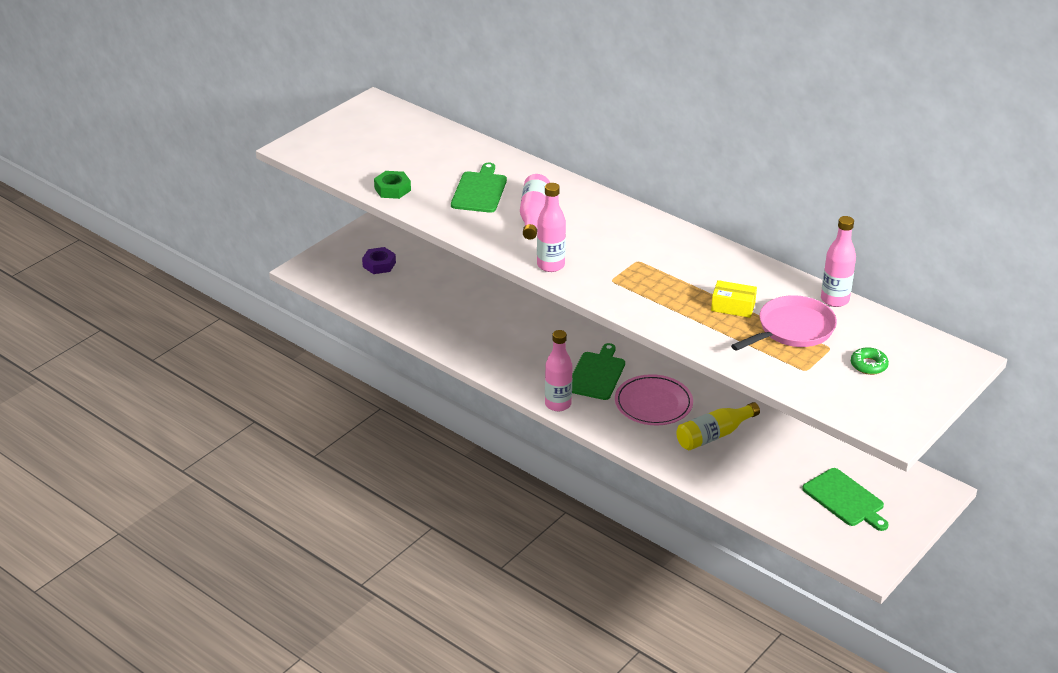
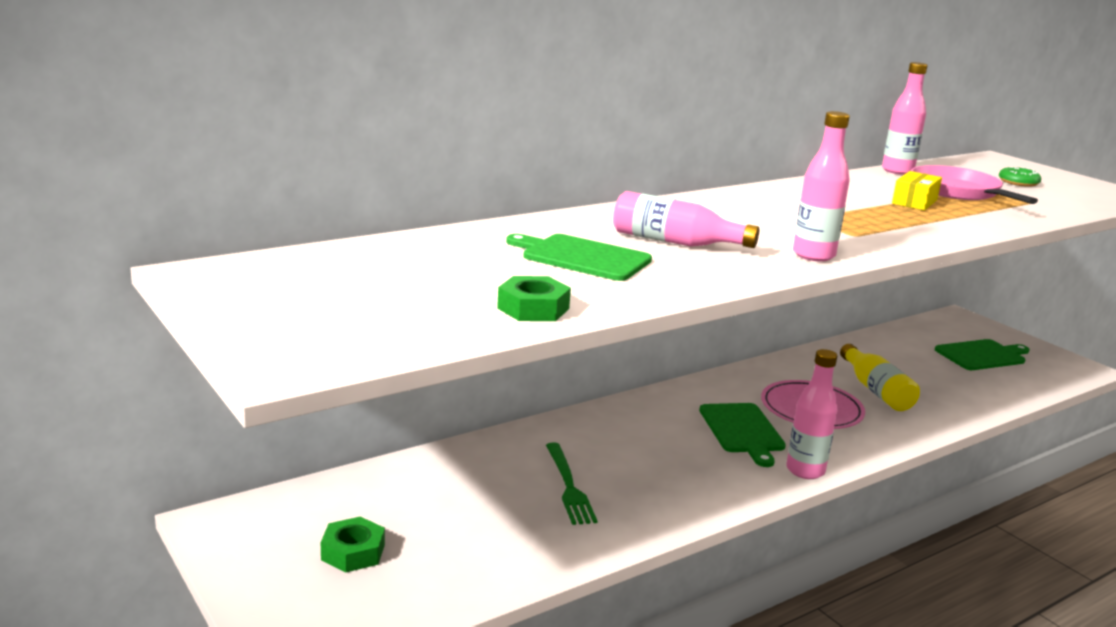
camera: 75 degrees left, 15 degrees down
(379, 264) = (353, 552): purple nut -> green nut
(480, 316) = (568, 486): none -> green fork
(597, 374) = (742, 430): green cutting board -> green cutting board turned 135 degrees counterclockwise

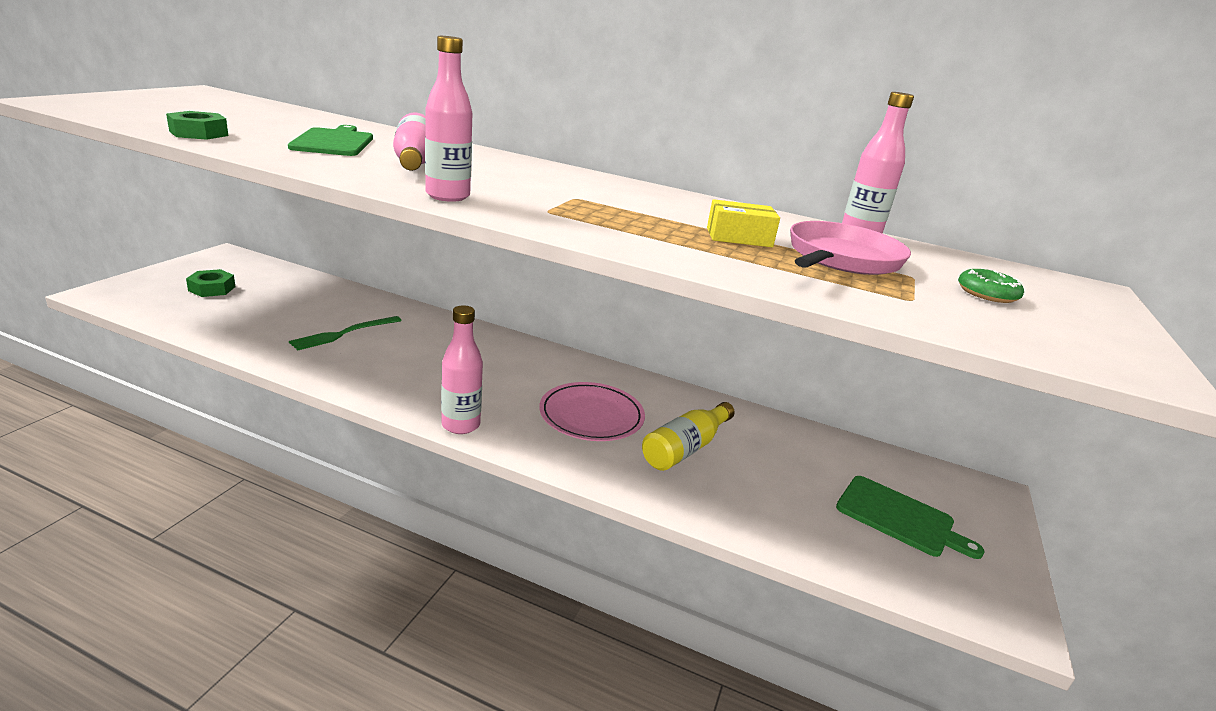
camera: 55 degrees right, 5 degrees up
(742, 430) = (507, 387): green cutting board -> none

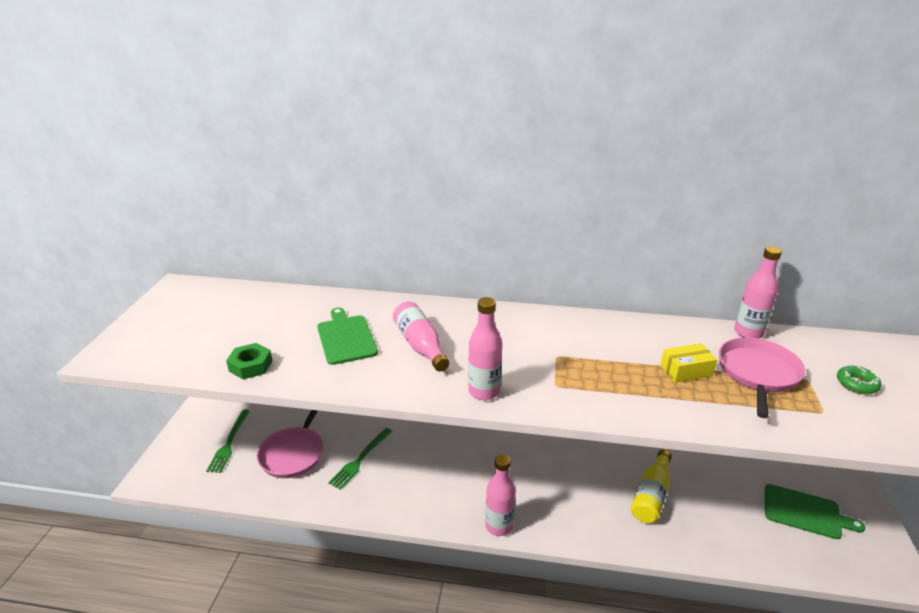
camera: 10 degrees left, 5 degrees up
(212, 288) = (229, 442): green nut -> green fork
(273, 312) = (294, 453): none -> pink pan
(591, 416) = (576, 485): pink plate -> none

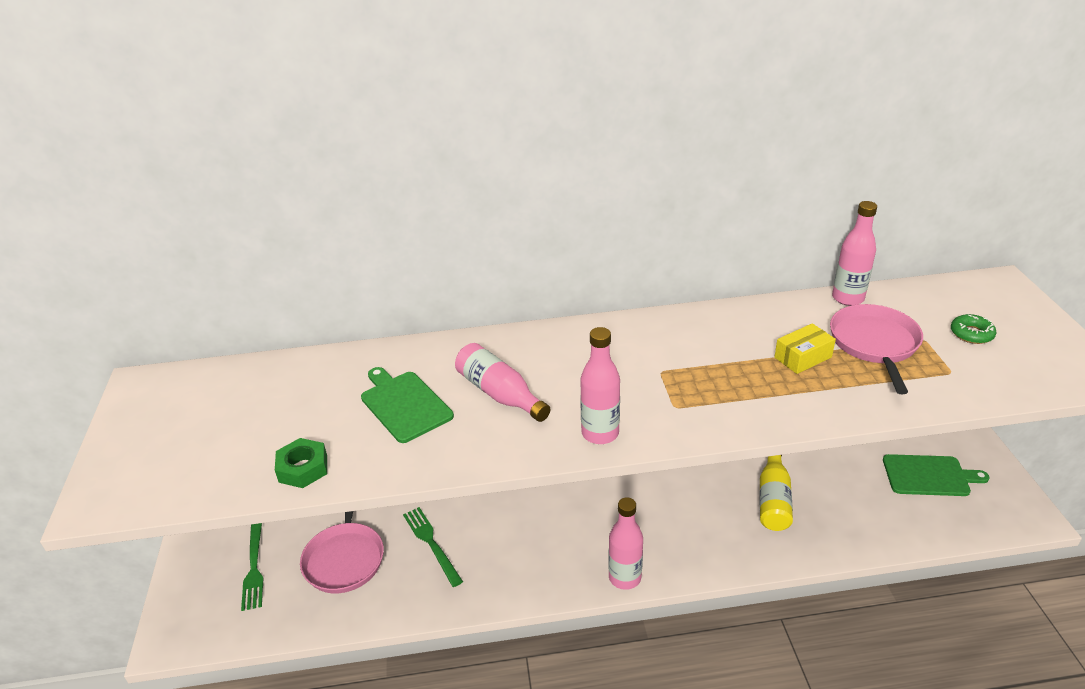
camera: 15 degrees left, 5 degrees up
(360, 459) = (431, 544): green fork -> green fork turned 135 degrees clockwise

